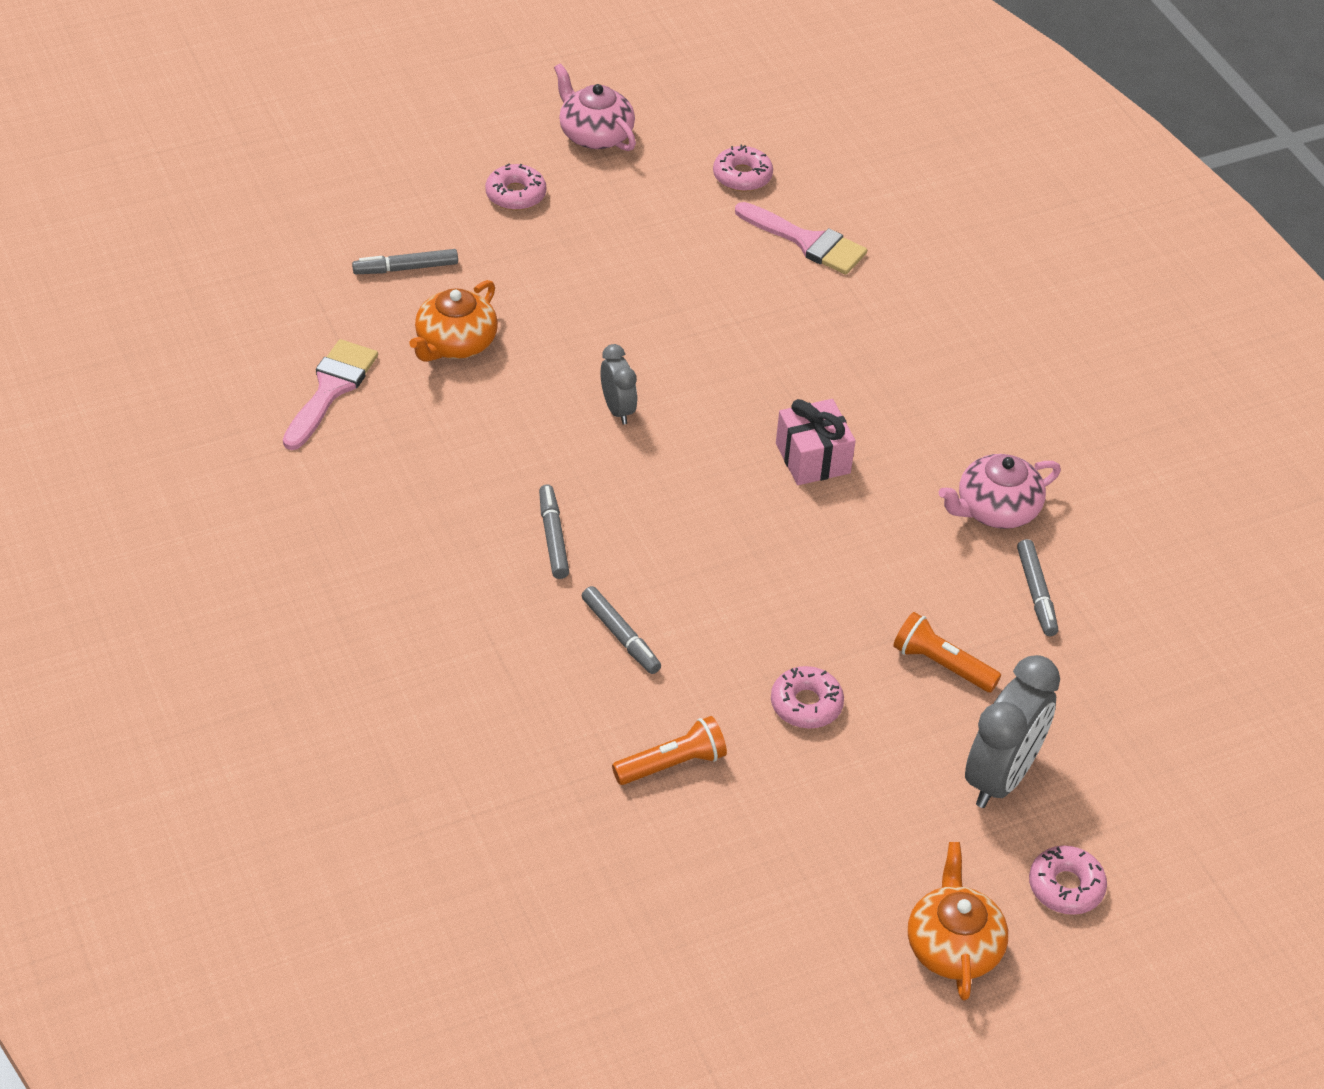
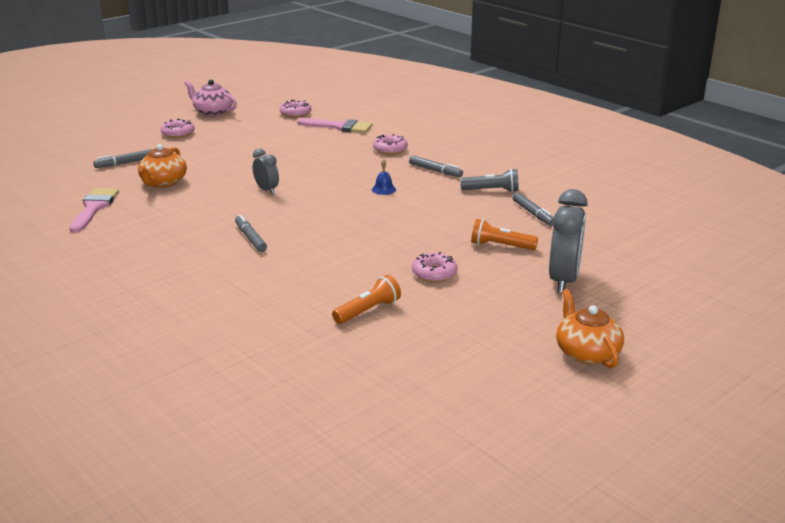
camera: 15 degrees left, 20 degrees down
(620, 636) = (309, 267): grey marker -> grey marker (435, 171)
(813, 458) = (383, 189): pink gift -> blue bell
(996, 509) = (491, 190): pink teapot -> grey flashlight
(1066, 887) = (632, 315): pink donut -> pink donut (390, 149)

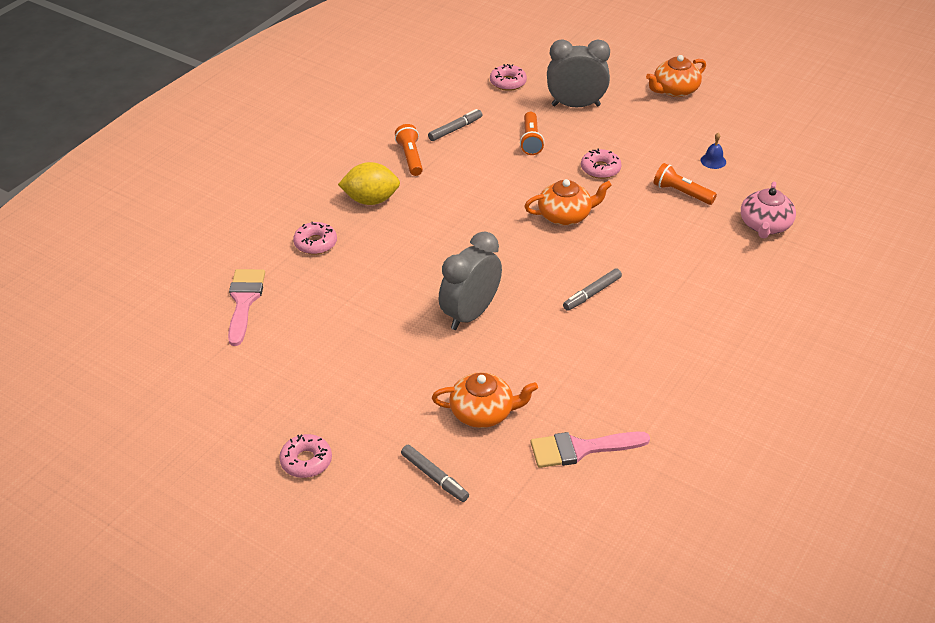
camera: 105 degrees left, 15 degrees up
(212, 112) = (201, 453): pink teapot -> pink teapot (765, 225)
(266, 190) = (470, 314): grey clock -> grey clock, size x1.81
(295, 113) = (196, 357): pink donut -> pink donut (508, 82)
(367, 244) = (565, 215): none -> orange teapot
(383, 189) = (435, 228): blue bell -> blue bell (713, 161)
(435, 171) = (371, 200): grey marker -> yellow lemon
(491, 190) = (410, 158): grey flashlight -> orange flashlight

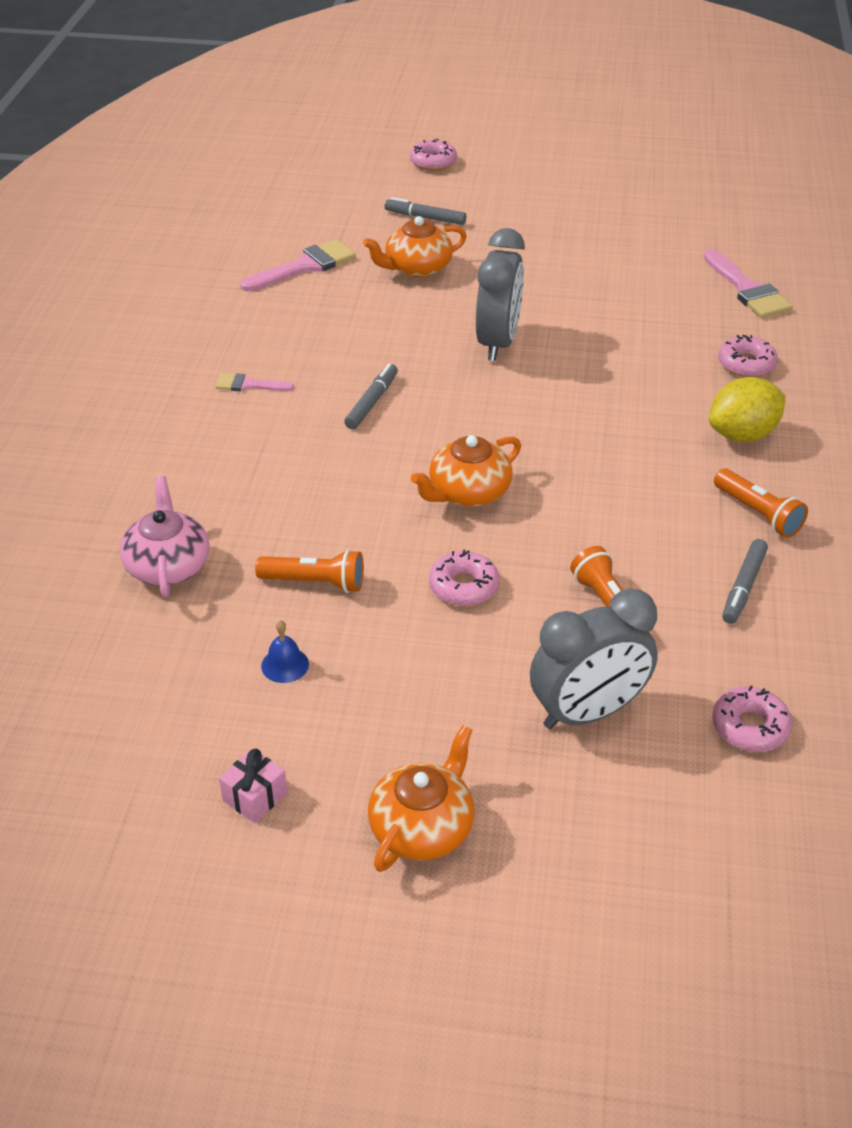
camera: 155 degrees right, 0 degrees up
(306, 461) = (544, 200): pink donut -> pink donut (433, 162)
(676, 336) = (249, 385): none -> pink brush
(745, 117) = (255, 797): none -> pink gift

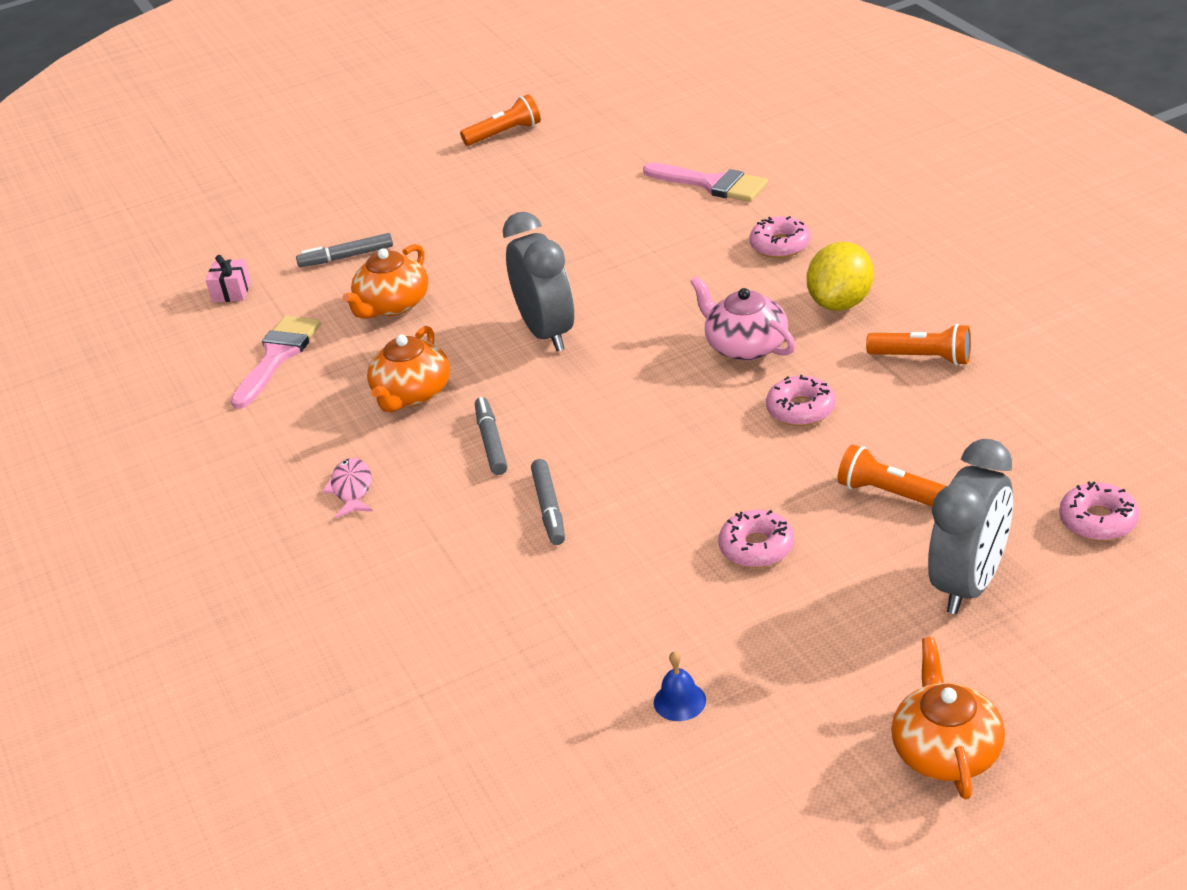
camera: 30 degrees left, 5 degrees down
(168, 565) = (468, 685): pink teapot -> pink teapot (745, 346)
(249, 385) = (352, 489): pink brush -> pink fish
(255, 797) = (783, 819): pink gift -> pink gift (231, 292)
(315, 582) = (624, 619): orange flashlight -> orange flashlight (504, 133)
(433, 162) = (293, 203): pink donut -> pink donut (801, 409)
(468, 492) = (669, 470): orange teapot -> orange teapot (412, 394)
(743, 587) = (976, 420): grey marker -> grey marker (549, 508)

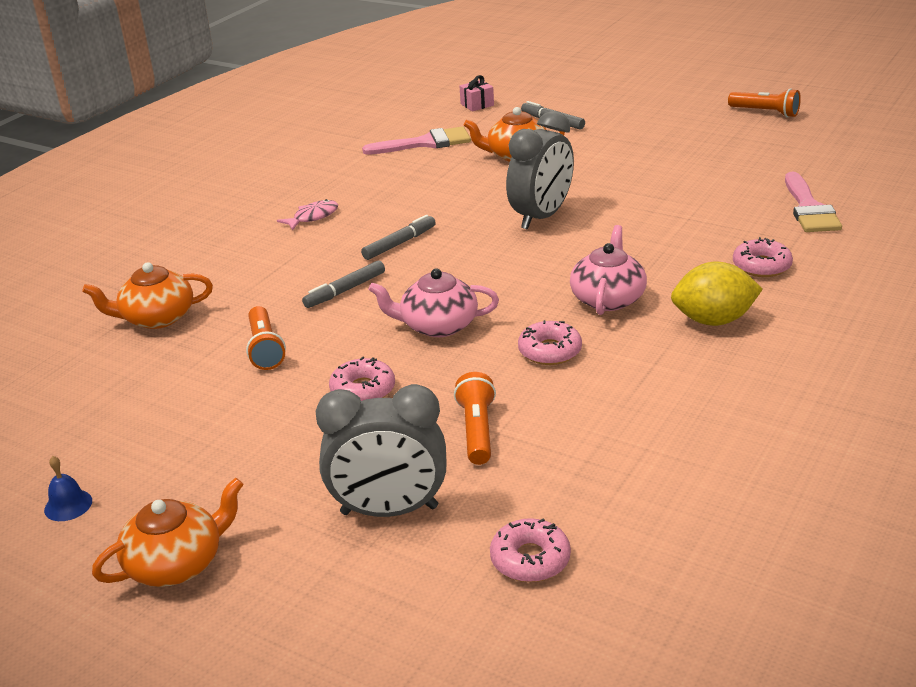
camera: 55 degrees right, 5 degrees down
(412, 394) = (427, 198): orange teapot -> orange teapot (157, 318)
(679, 701) = (173, 416): blue bell -> blue bell (68, 505)
(686, 464) = (437, 325): none -> pink teapot
(923, 358) = (678, 386): orange flashlight -> orange flashlight (265, 349)

